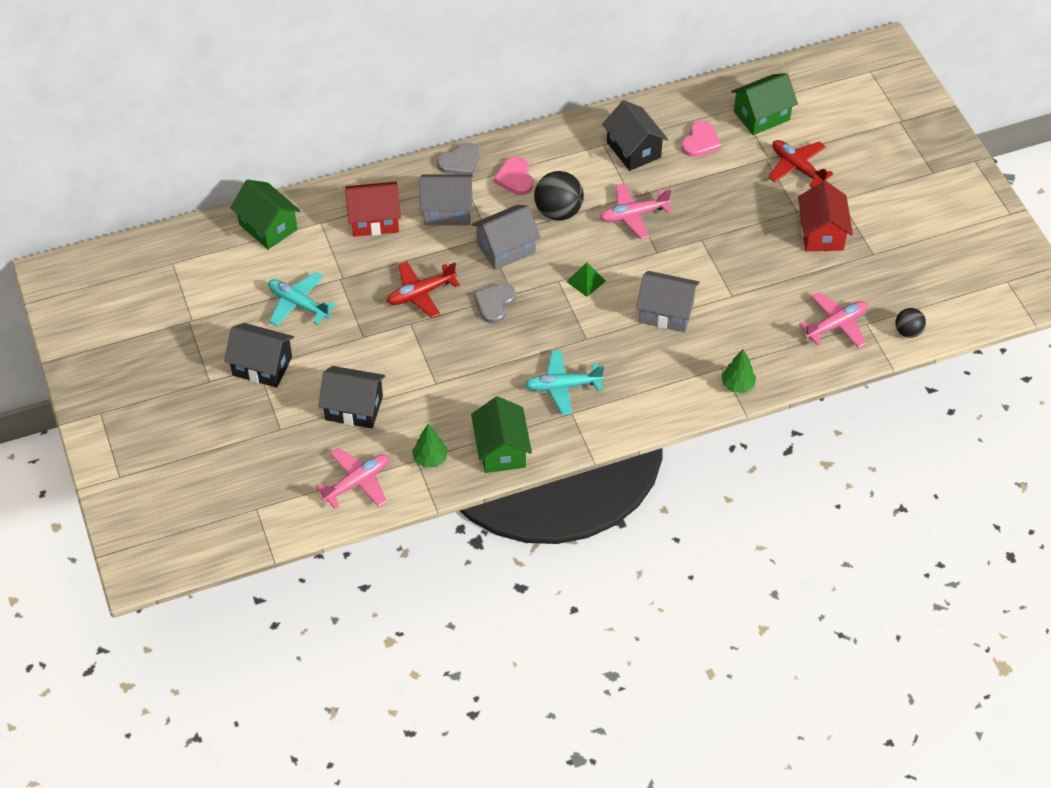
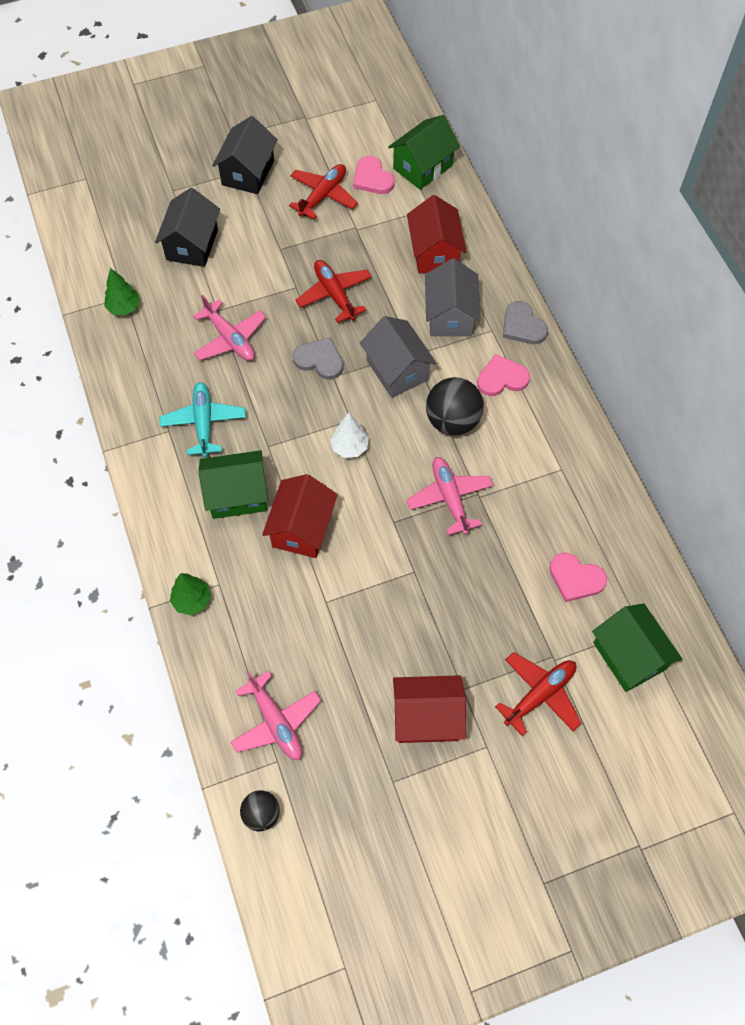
camera: 90 degrees right, 10 degrees up
(279, 266) = (372, 178): none -> pink heart
(298, 304) = (323, 196): turquoise plane -> red plane
(357, 482) = (104, 251): pink plane -> pink plane (230, 339)
(501, 450) = (128, 367): green house -> green house (237, 495)
(586, 281) = (350, 447): green pyramid -> white tree
(633, 150) = (555, 501): black house -> none
(666, 312) = (302, 528): grey house -> red house

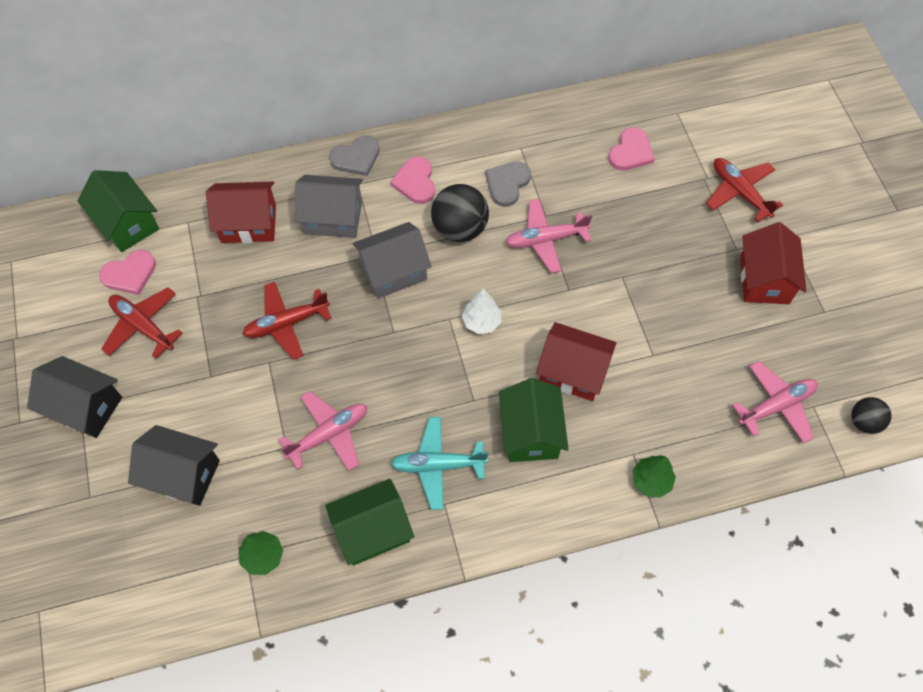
camera: 85 degrees left, 0 degrees up
(319, 360) = (371, 343): grey heart -> grey heart (507, 184)
(629, 656) = (702, 125): green house -> green house (372, 530)

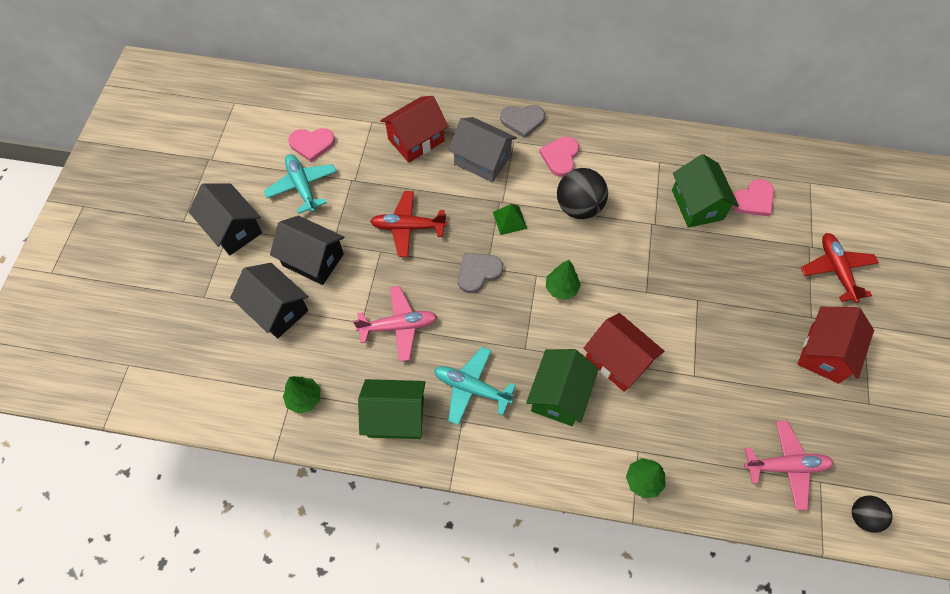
camera: 25 degrees right, 0 degrees up
(127, 223) = (328, 106): green house -> green house (697, 204)
(143, 326) = (302, 186): red plane -> turquoise plane
(197, 402) = (313, 260): none -> black house
(248, 223) = (416, 140): red house -> red house turned 60 degrees counterclockwise
(393, 271) = (509, 220): grey house -> green pyramid
(481, 322) = (561, 288): white tree -> green tree
(507, 184) = (635, 186): grey heart -> grey heart (478, 272)
(546, 239) = (646, 243): pink plane -> none

